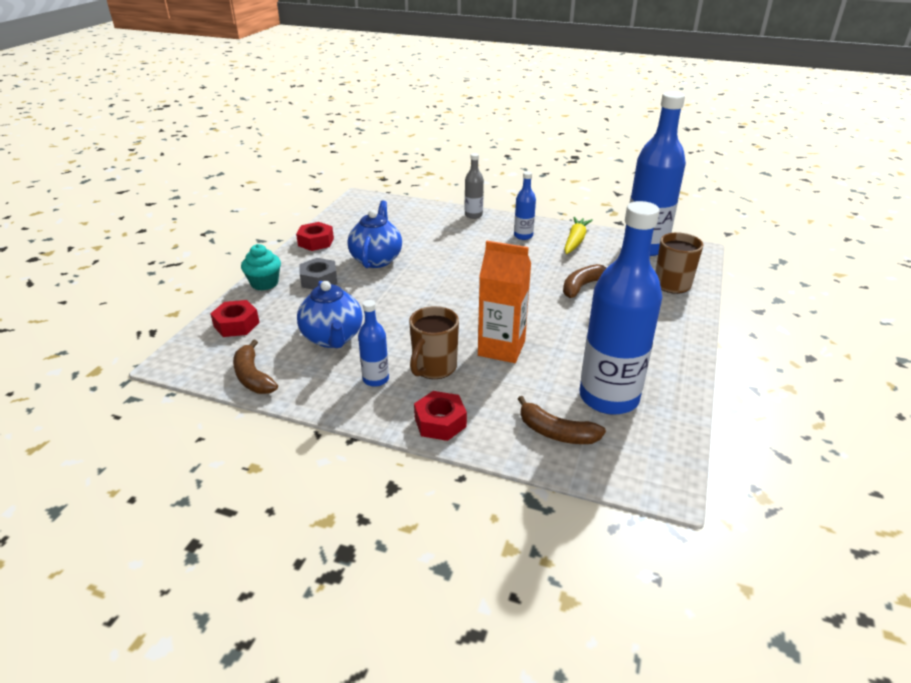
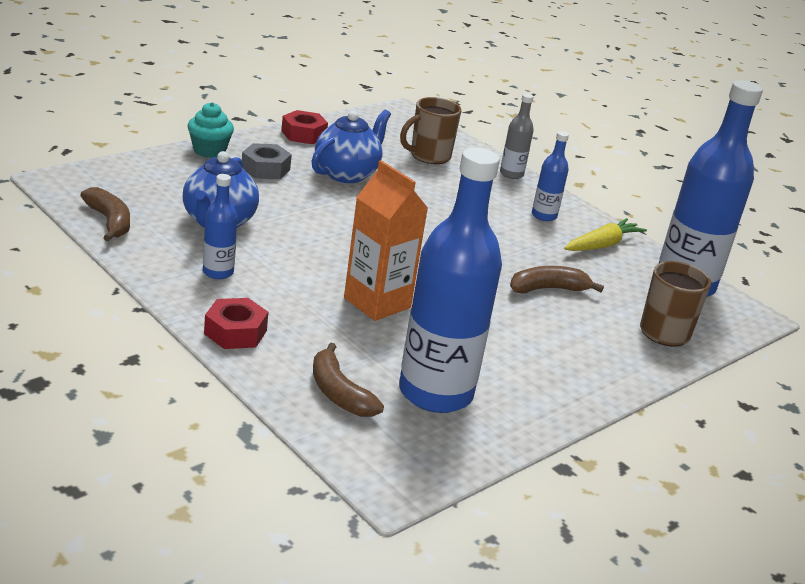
camera: 25 degrees right, 5 degrees down
(236, 324) = (143, 174): red nut -> none
(253, 377) = (110, 221): brown banana -> brown banana turned 150 degrees clockwise
(434, 368) = (285, 288): brown mug -> brown mug (429, 156)

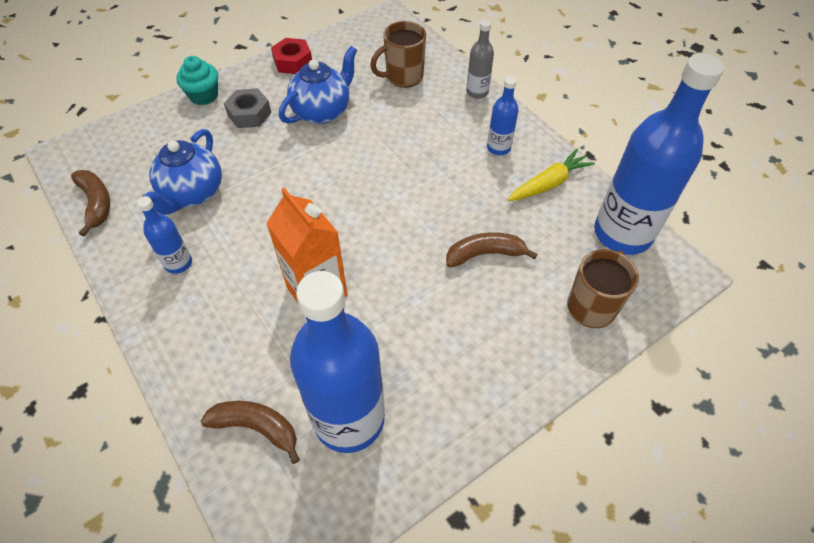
camera: 10 degrees right, 25 degrees up
(235, 332) = (177, 347): red nut -> none
(339, 393) = (256, 427): brown banana -> brown banana turned 135 degrees clockwise

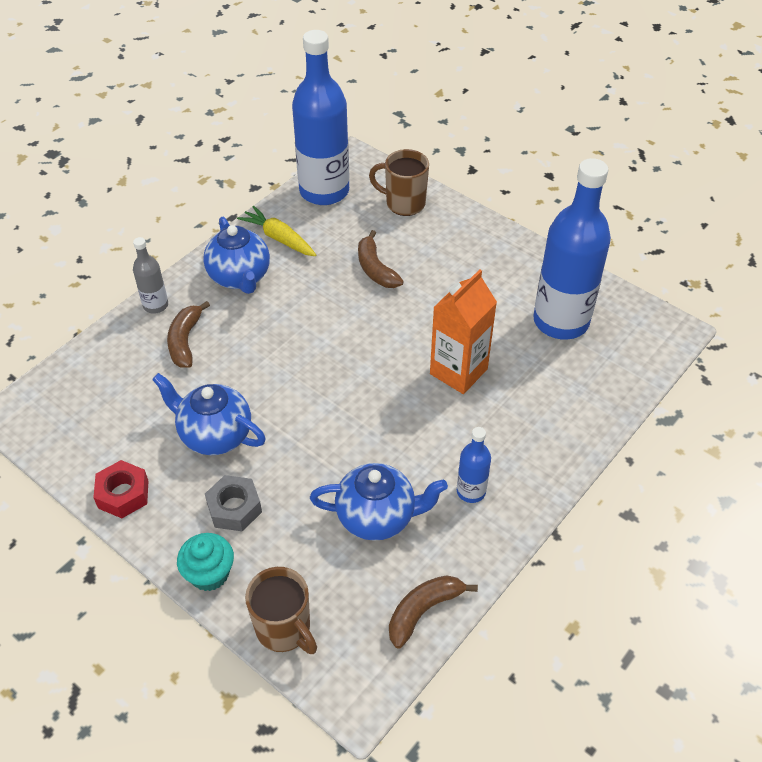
camera: 105 degrees left, 5 degrees down
(256, 427) = (595, 374): brown banana -> brown banana (185, 341)
(403, 77) = (138, 374): brown mug -> brown mug (284, 629)
(498, 148) = (240, 277): blue bottle -> blue teapot

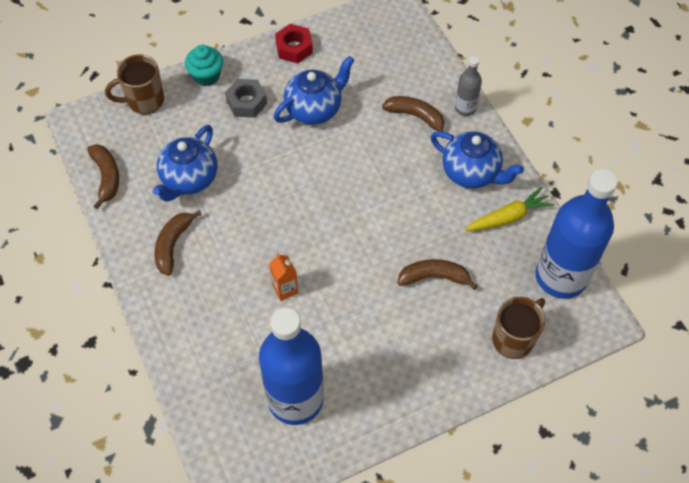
camera: 115 degrees right, 10 degrees up
(240, 277) = (471, 173): blue teapot -> blue teapot turned 150 degrees counterclockwise
(458, 371) = (285, 289): orange carton -> orange carton, size x0.53
(471, 491) = (173, 245): blue bottle -> brown banana

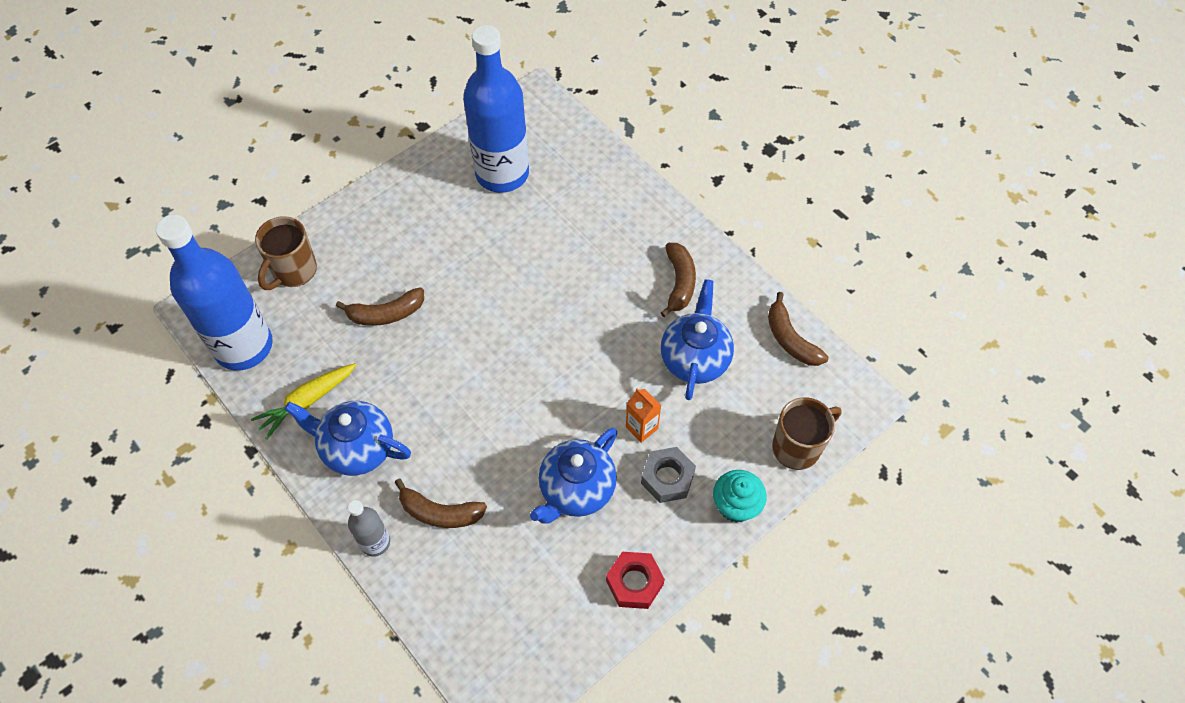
camera: 165 degrees right, 0 degrees up
(285, 289) = (543, 266): orange carton -> orange carton (641, 428)

